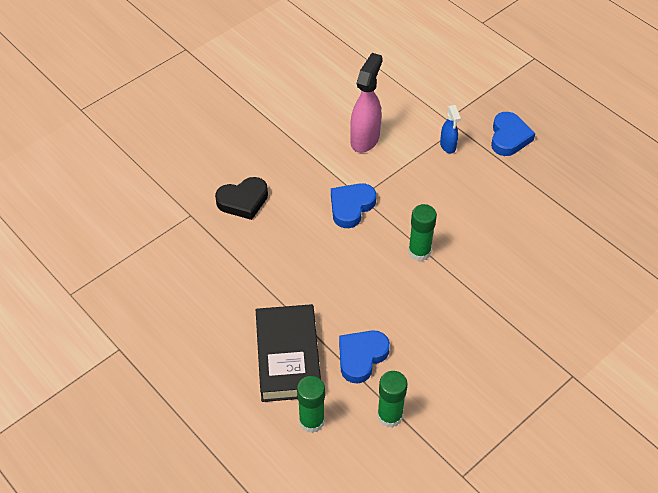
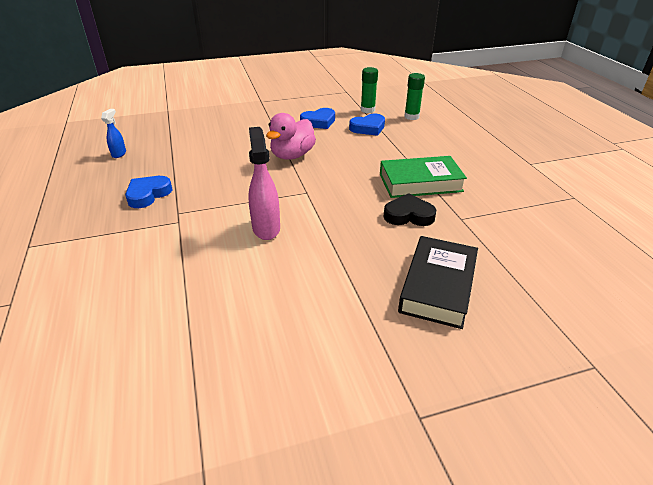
camera: 155 degrees left, 15 degrees down
(247, 256) = (420, 183): none -> green book
(288, 357) = (413, 137): black book -> black book (438, 286)
(351, 207) = (319, 188): blue heart -> blue heart (319, 122)
(365, 139) = (266, 228): pink spray bottle -> pink spray bottle turned 120 degrees clockwise
(419, 252) = (292, 155): green glue stick -> pink duck
(448, 146) = (202, 203): blue spray bottle -> blue spray bottle (119, 154)

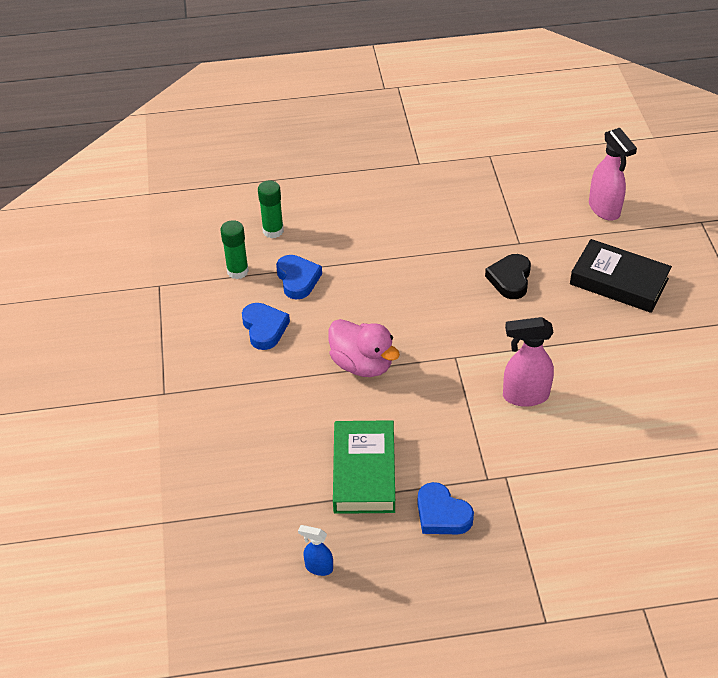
camera: 80 degrees left, 10 degrees up
(420, 183) = (447, 258): green book -> green book (364, 472)
(551, 274) = (604, 209): none -> pink spray bottle

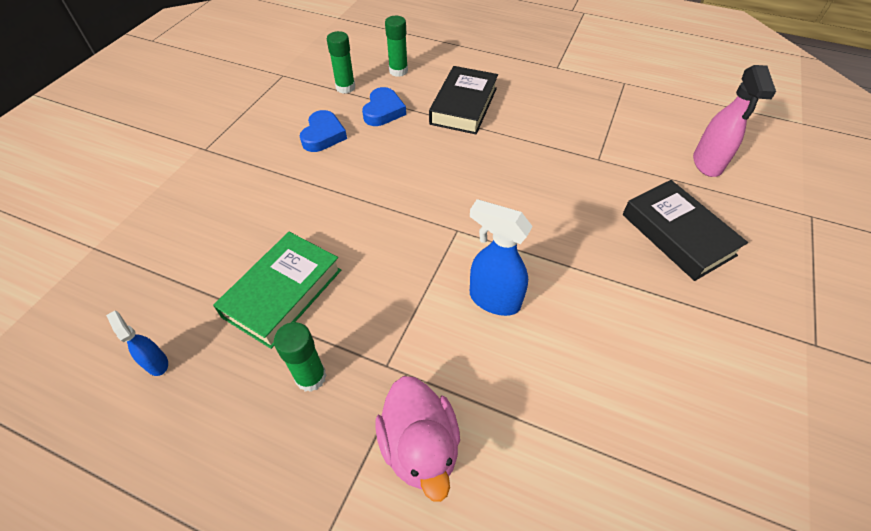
camera: 30 degrees right, 5 degrees up
(362, 364) = (371, 198): pink duck -> pink duck (420, 446)
(367, 241) = (464, 106): none -> black book
(442, 514) = (311, 377): blue heart -> green glue stick
(510, 279) = (565, 186): black heart -> none
(524, 396) = (493, 299): pink spray bottle -> blue spray bottle

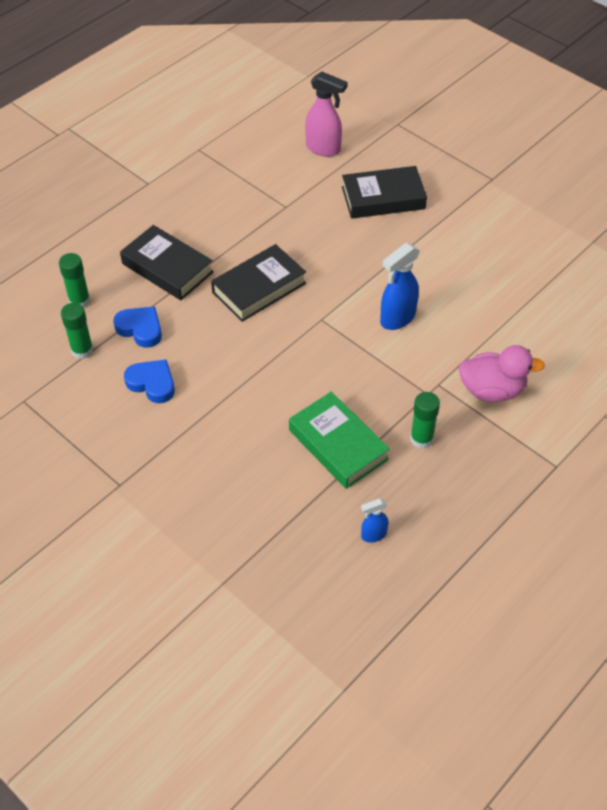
camera: 70 degrees left, 0 degrees up
(474, 170) = (259, 288): none -> black book

